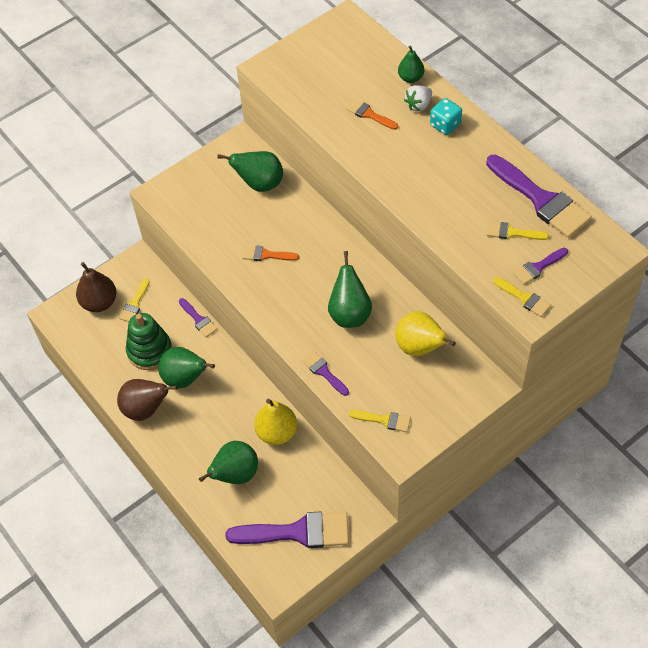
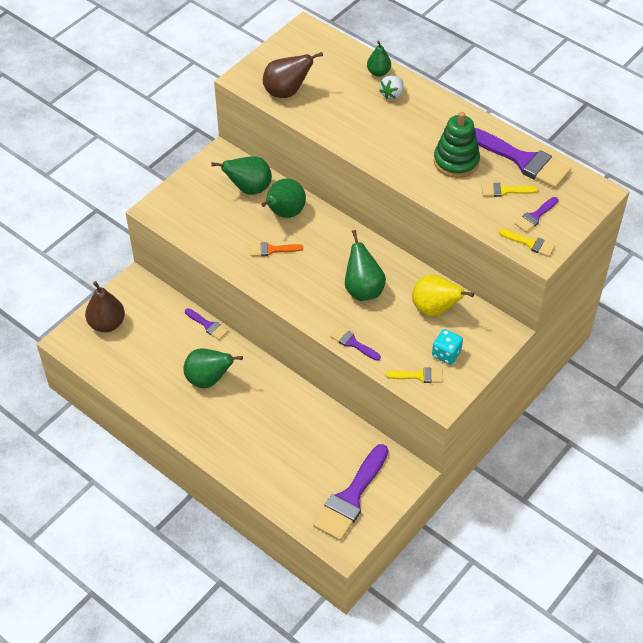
camera: 15 degrees left, 5 degrees down
(134, 304) = (142, 320): yellow brush -> none
(146, 409) = (177, 412): brown pear -> brown pear (286, 92)
(149, 351) = (167, 360): green stacking toy -> green stacking toy (456, 161)
(235, 474) = (279, 457): green pear -> green pear (284, 213)
(276, 432) = (308, 413): yellow pear -> none
(297, 532) = (350, 497): purple brush -> purple brush turned 135 degrees clockwise
(369, 114) = (349, 107): orange brush -> none
(445, 125) = (420, 108): turquoise dice -> turquoise dice (446, 354)

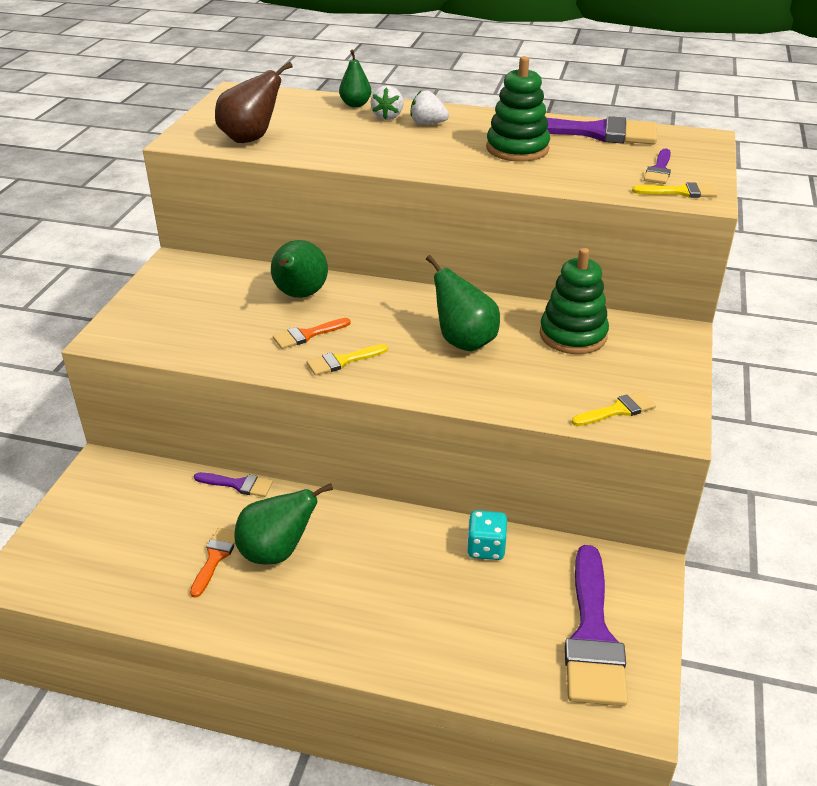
camera: 25 degrees left, 15 degrees down
(107, 324) = (77, 531): brown pear -> none
(174, 370) = (215, 558): none -> orange brush
(249, 189) = (234, 284): green pear -> none
(352, 343) = (497, 401): purple brush -> none
(414, 112) = (427, 123): none -> white strawberry
(435, 309) = (573, 335): yellow pear -> green stacking toy
(446, 354) = (630, 376): turquoise dice -> turquoise dice (486, 548)
(504, 190) = (600, 158): yellow brush -> yellow brush (342, 361)

